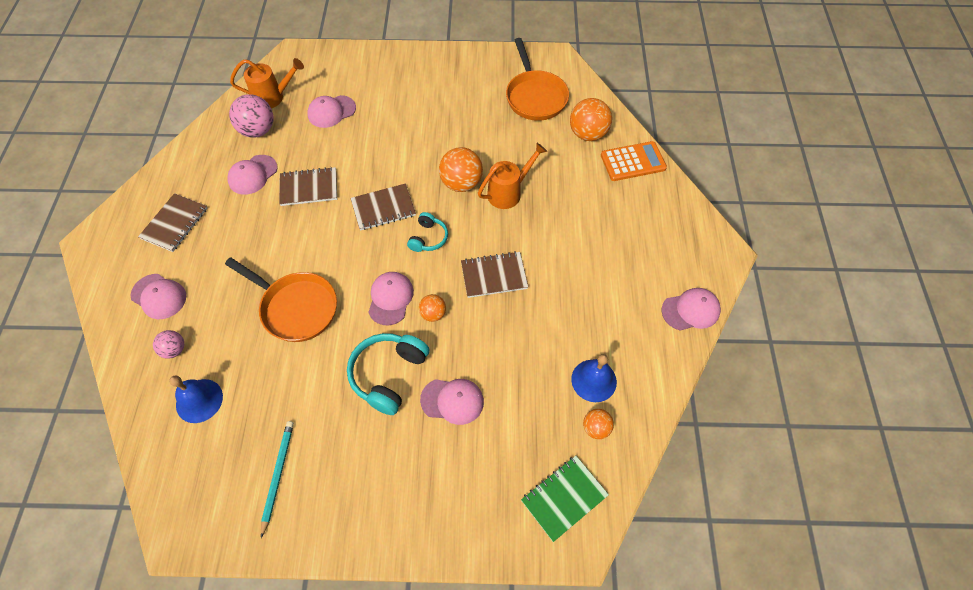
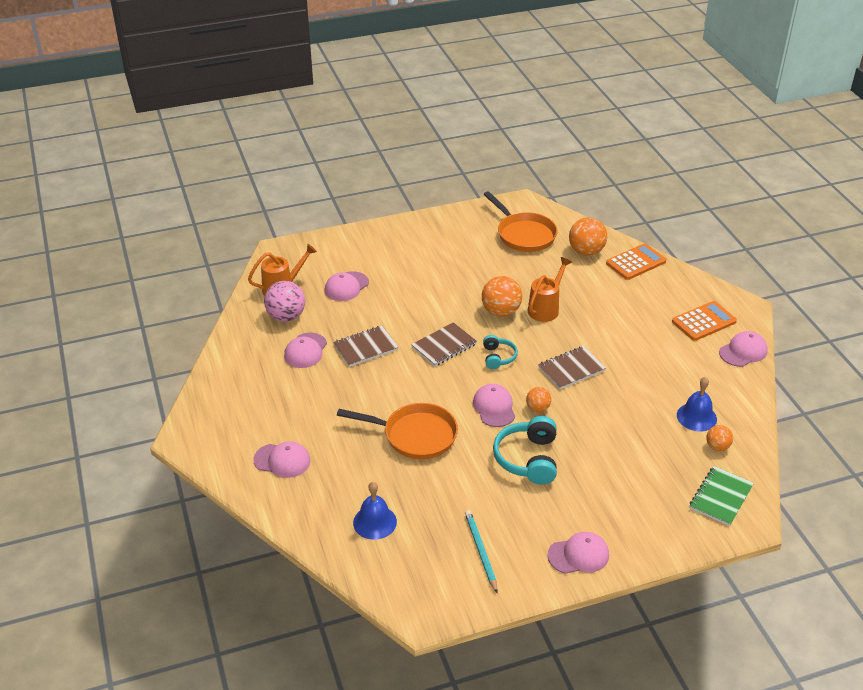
camera: 20 degrees left, 20 degrees down
(174, 223) = (257, 404): brown notebook -> none
(174, 350) = (326, 494): pink ball -> none
(452, 401) = (592, 461): pink cap -> pink cap (578, 555)
(667, 258) = (703, 321): none -> orange calculator

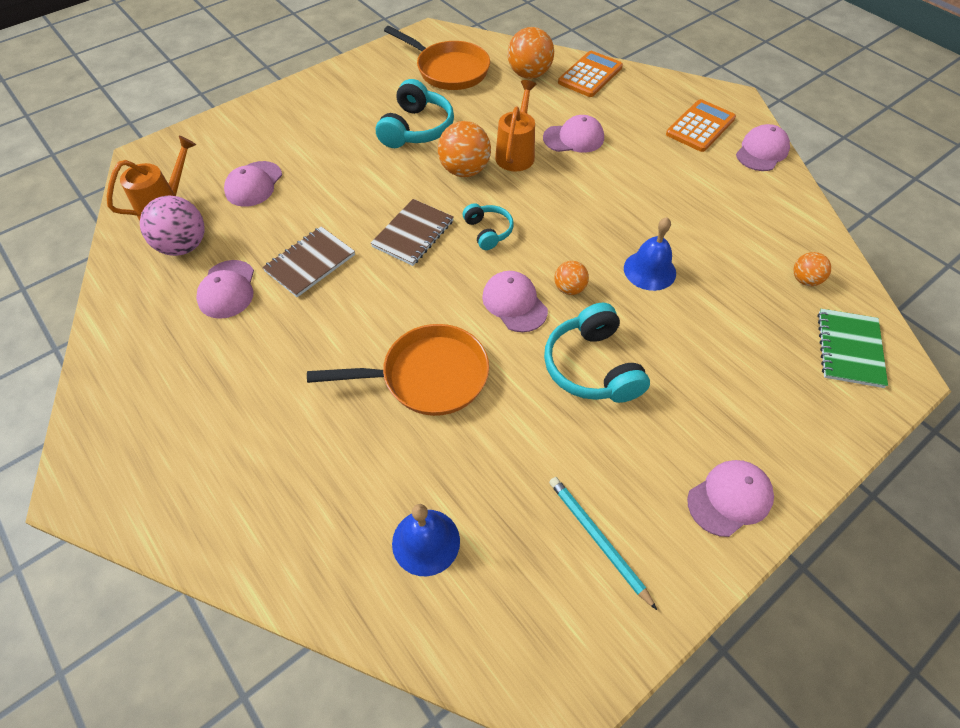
camera: 20 degrees left, 15 degrees up
(282, 460) = (248, 478): pink cap -> pink cap (573, 138)
(478, 274) = (416, 129): none -> turquoise headphones
(571, 369) = (584, 224): brown notebook -> none
(696, 417) = (759, 247): blue bell -> blue bell (649, 270)

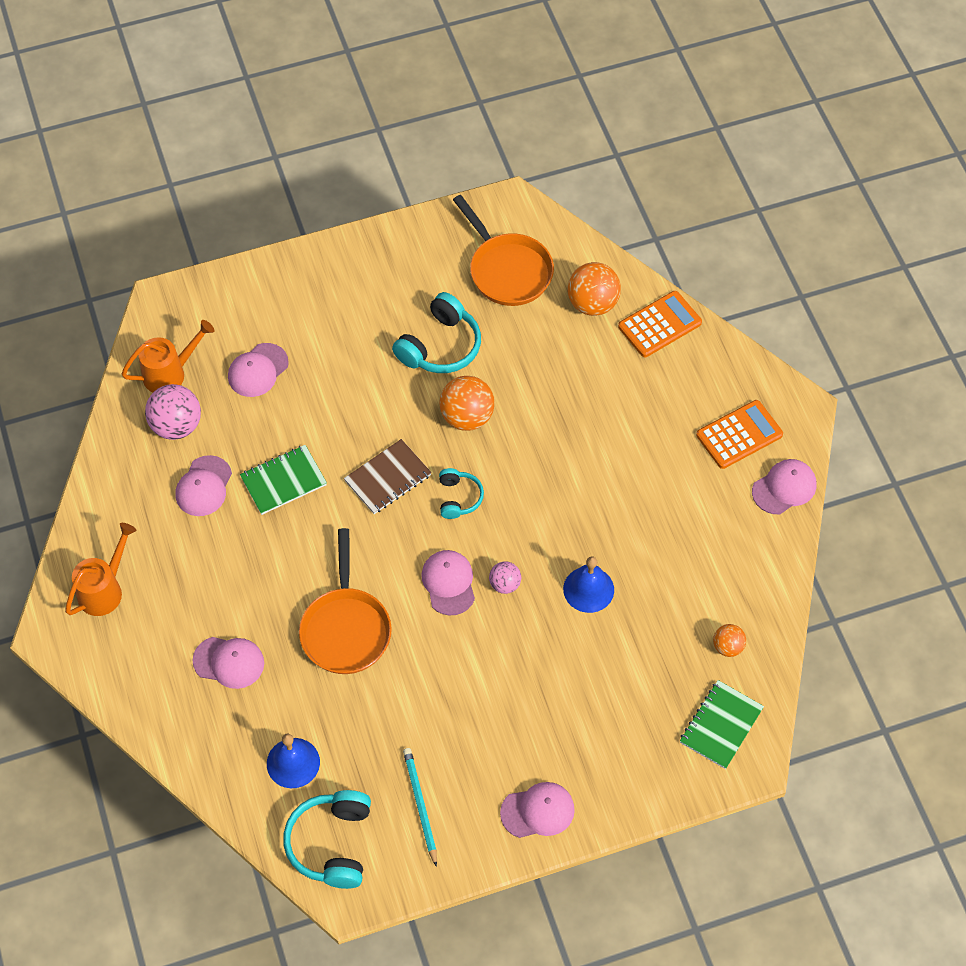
camera: 20 degrees right, 5 degrees up
(310, 263) = (283, 481): brown notebook -> green notebook
(428, 376) = (346, 629): orange pan -> orange pan turned 75 degrees clockwise
(516, 153) = (528, 411): orange watering can -> orange watering can (104, 589)
(569, 289) = (505, 584): orange ball -> pink ball
(573, 138) = (596, 409): pink cap -> pink cap (229, 662)
(592, 367) = (487, 666): turquoise headphones -> turquoise headphones (332, 844)

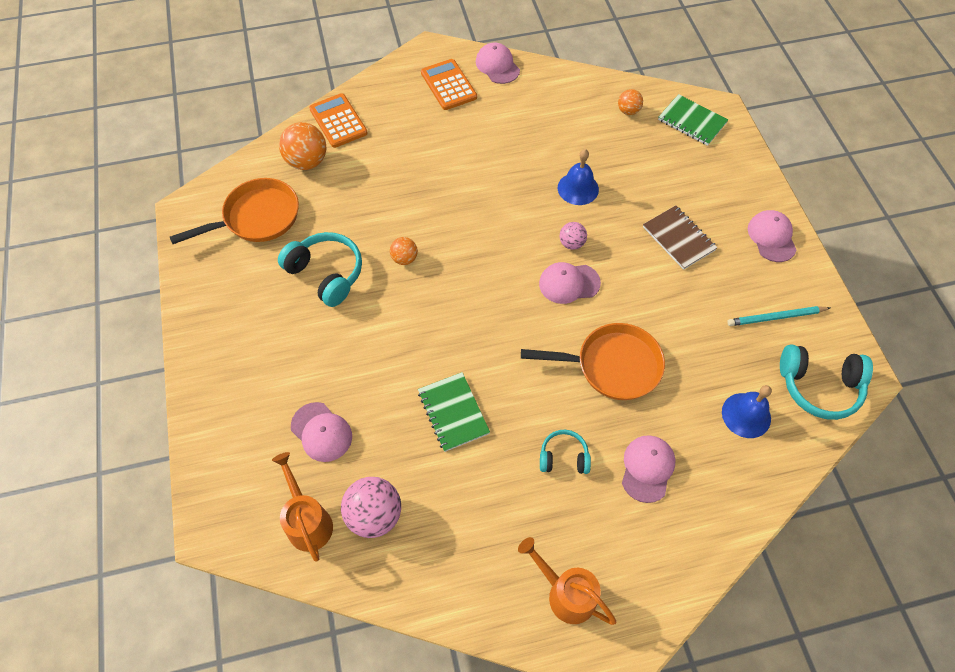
camera: 85 degrees left, 0 degrees up
(203, 486) = (451, 488): pink cap -> none
(388, 478) = (460, 323): brown notebook -> brown notebook (678, 238)
(458, 498) = (486, 270): turquoise headphones -> turquoise headphones (563, 457)
(467, 417) = (404, 259): orange ball -> orange ball, size x0.56

